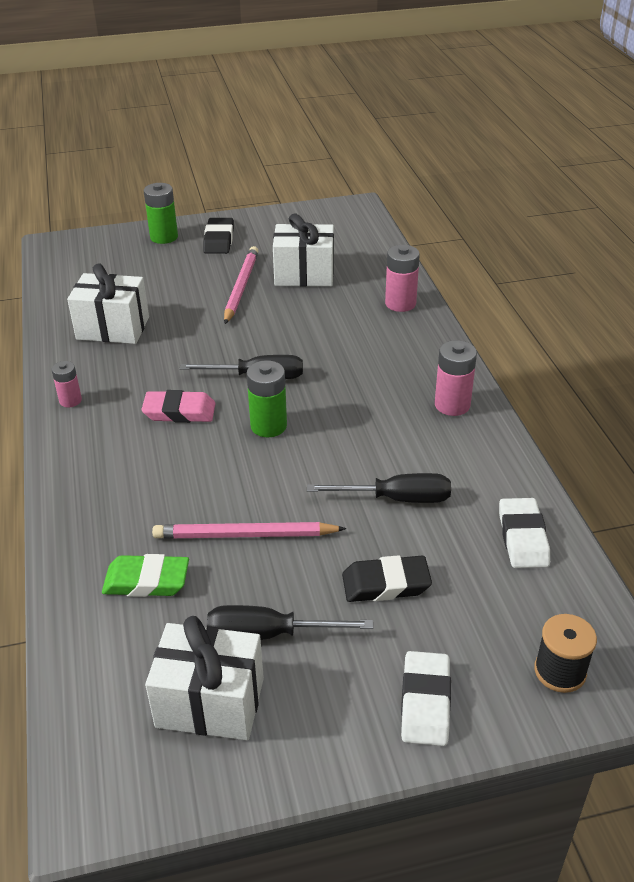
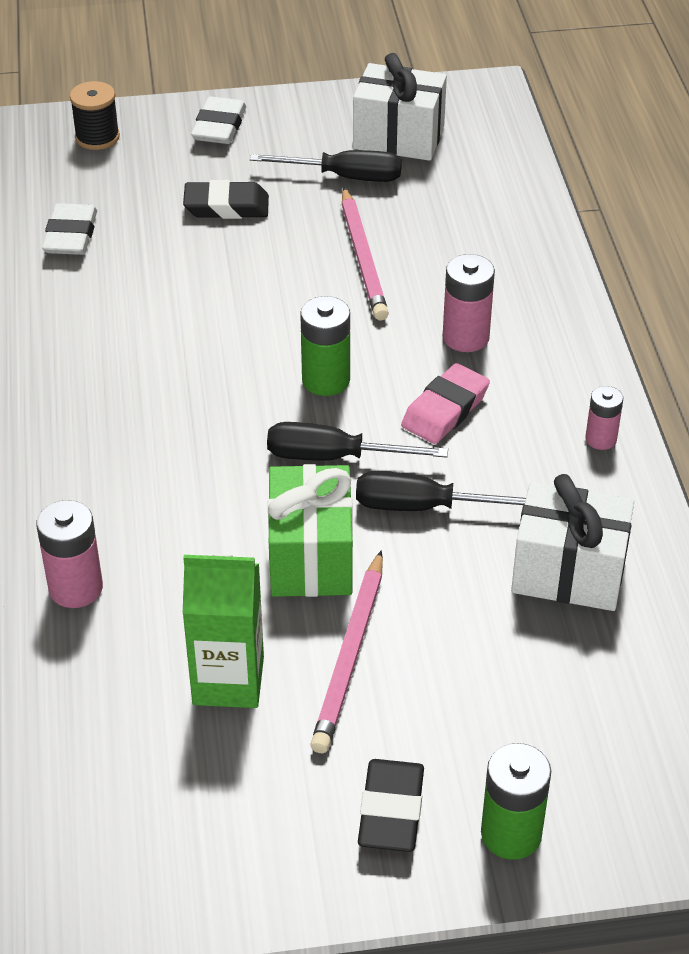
camera: 175 degrees left, 5 degrees up
(146, 581) = (464, 224): green eraser -> none
(179, 412) = (445, 410): pink eraser -> pink eraser turned 60 degrees counterclockwise
(245, 535) = (362, 258): pink pencil -> pink pencil turned 75 degrees clockwise
(267, 325) = (311, 557): none -> green gift
(304, 274) = (228, 681): white gift -> green carton
(396, 498) = (189, 282): black screwdriver -> black screwdriver (424, 507)
(452, 405) = (75, 391): pink battery -> pink battery (465, 337)

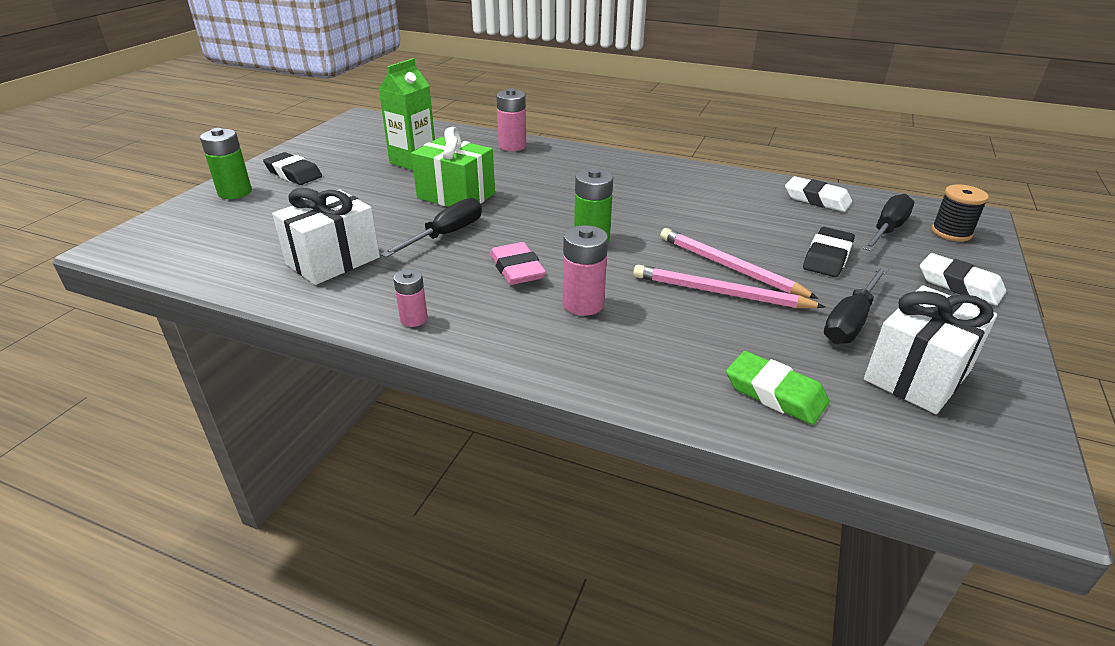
camera: 120 degrees right, 10 degrees down
(334, 457) = (520, 222): black screwdriver -> black screwdriver (887, 230)
(350, 655) = (383, 188): pink pencil -> pink pencil (730, 267)
(491, 198) = (775, 393): none -> green eraser

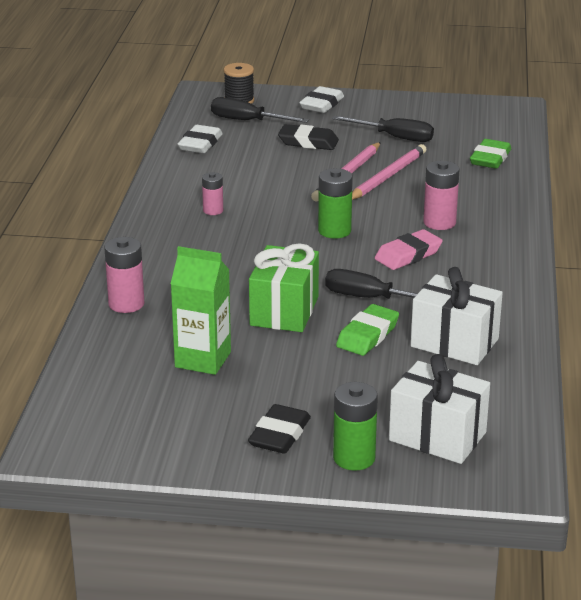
camera: 105 degrees left, 5 degrees down
(386, 223) = (367, 335): none -> green eraser
(414, 319) = (509, 283): pink battery -> pink battery (213, 210)
(720, 293) = (387, 177): pink pencil -> pink pencil turned 150 degrees counterclockwise
(917, 375) = (440, 123): white gift -> white gift (437, 436)

